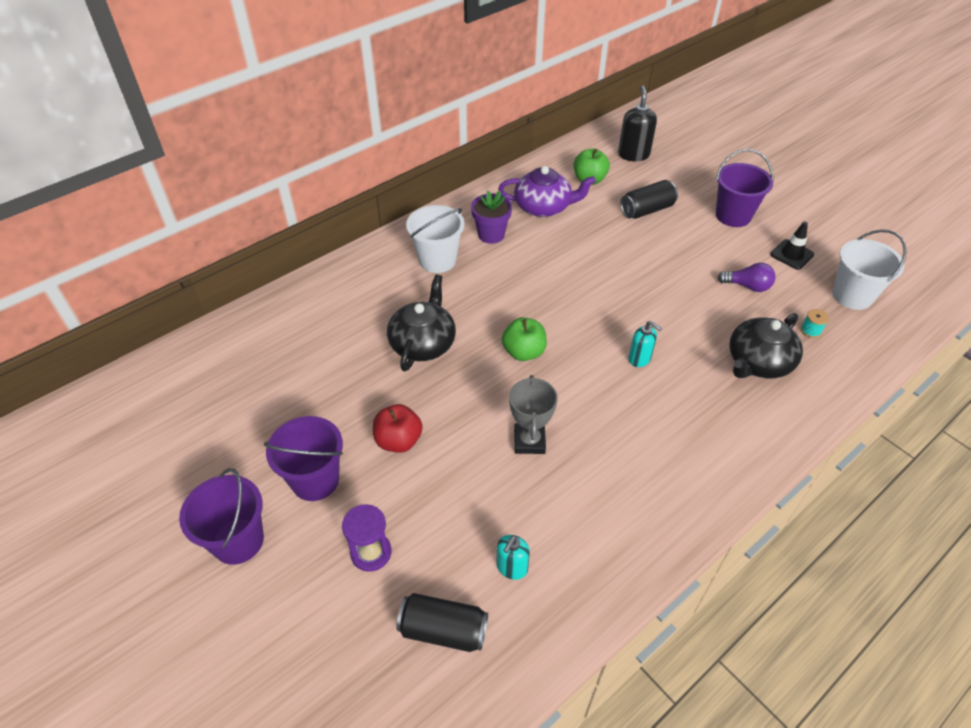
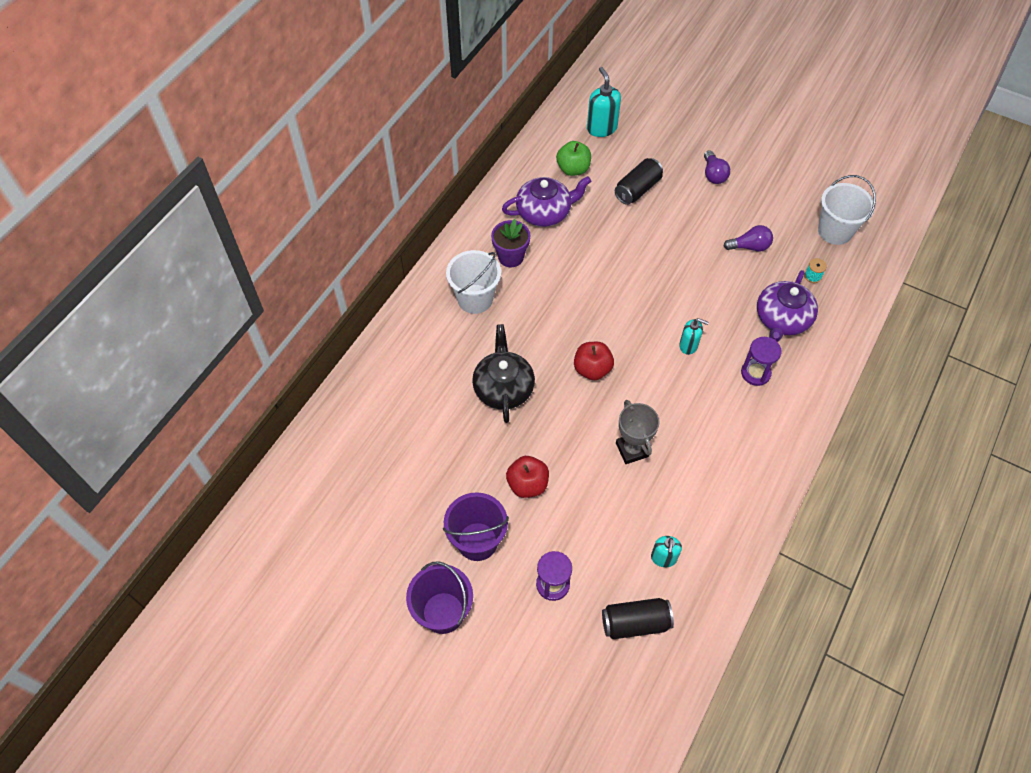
camera: 20 degrees left, 10 degrees up
(524, 352) = (592, 369): green apple -> red apple
(633, 154) = (601, 128): black soap dispenser -> turquoise soap dispenser
(706, 406) = (755, 373): none -> purple hourglass
(733, 215) = (713, 174): purple bucket -> purple light bulb
(758, 362) = (782, 319): black teapot -> purple teapot
(791, 254) = (775, 203): black traffic cone -> none

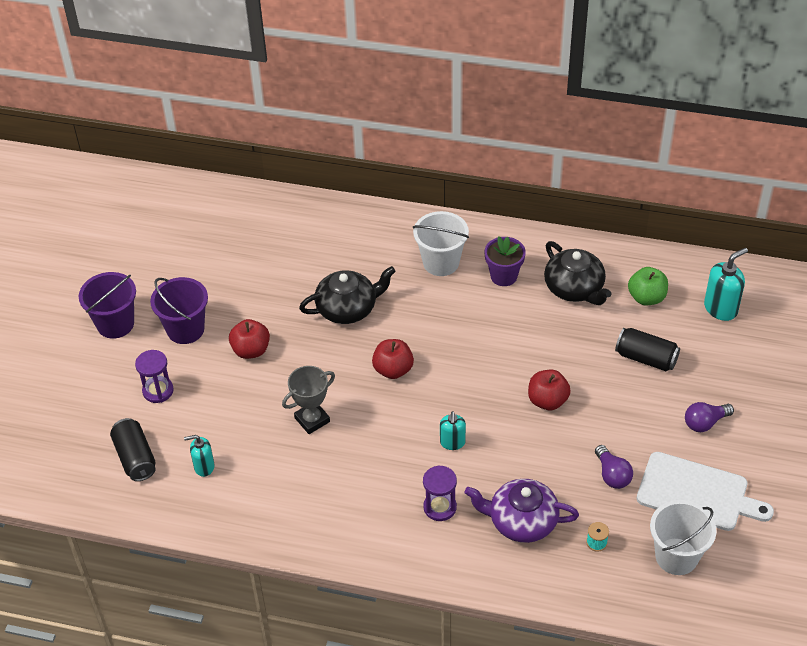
camera: 75 degrees right, 10 degrees down
(544, 212) = (575, 288): purple teapot -> black teapot
(662, 266) = (547, 401): none -> red apple
(779, 201) = (697, 493): none -> white cutting board

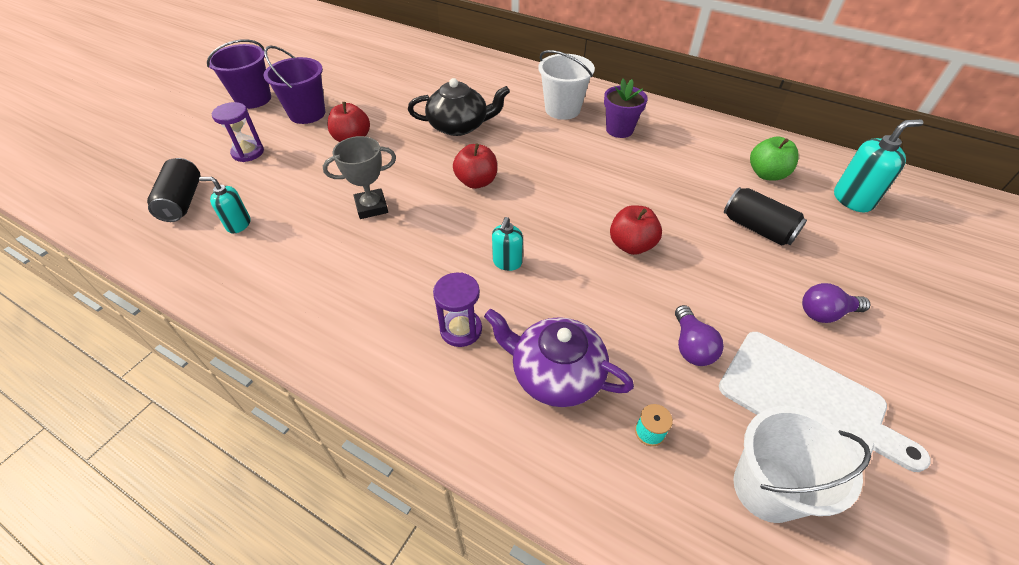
camera: 15 degrees right, 0 degrees up
(575, 288) = (689, 152): black teapot -> none

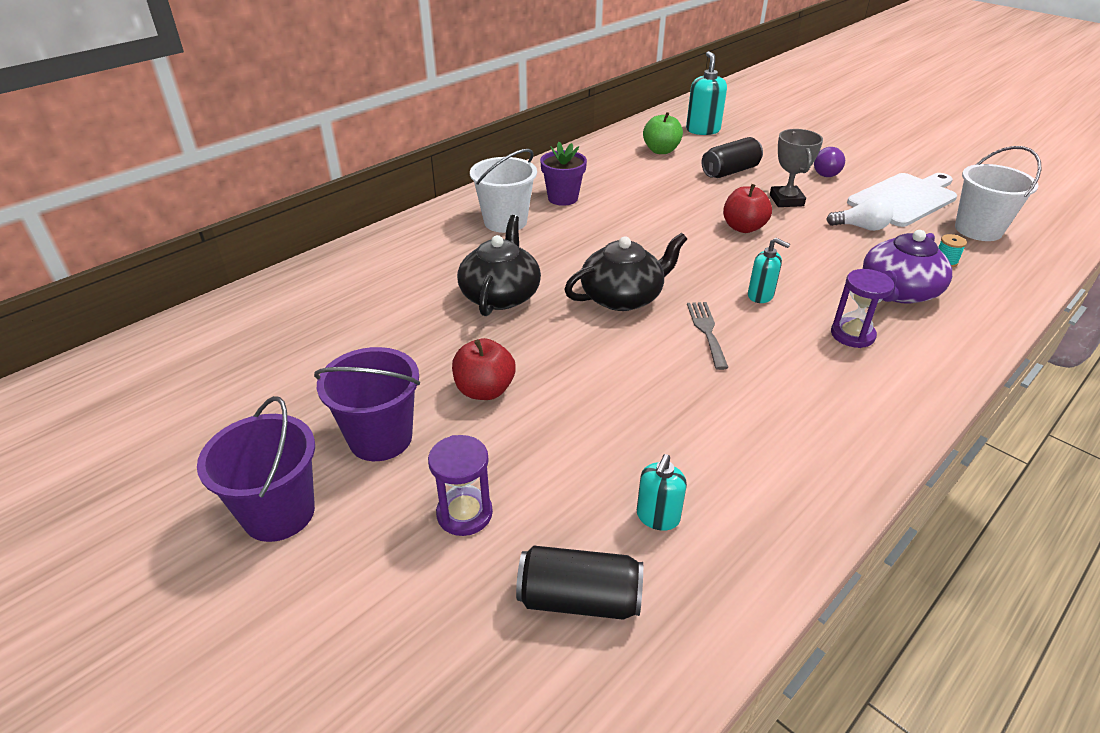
camera: 75 degrees left, 10 degrees down
(371, 207) = (649, 381): grey trophy -> grey trophy (786, 200)
(441, 232) = (706, 331): none -> grey fork
(476, 182) = (623, 297): red apple -> black teapot
(691, 346) = (861, 227): purple light bulb -> white light bulb

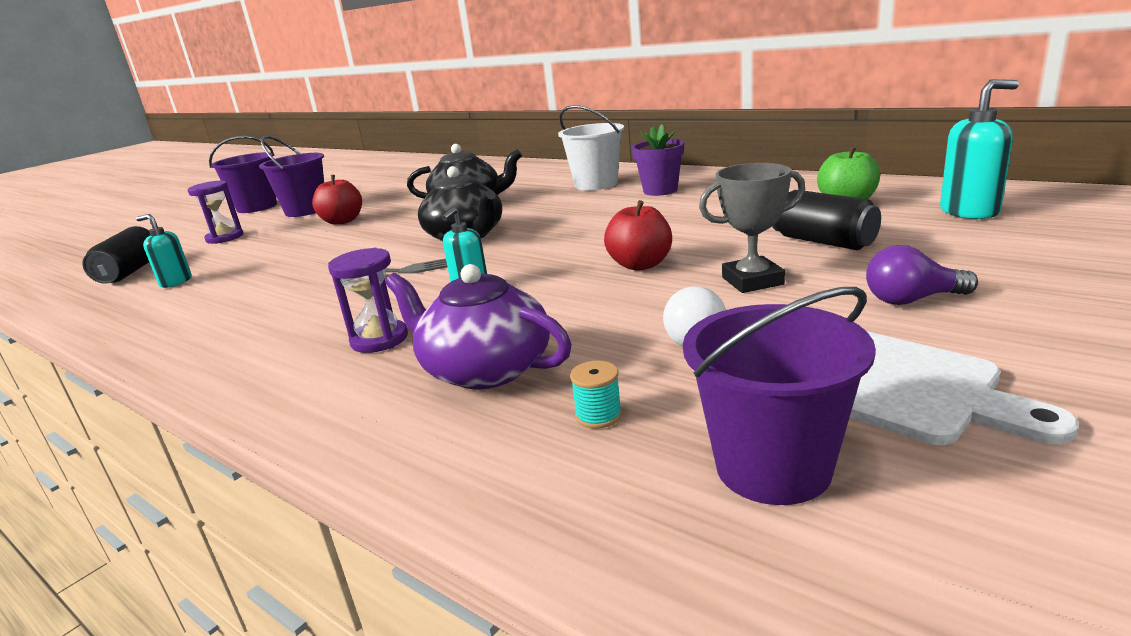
camera: 85 degrees right, 15 degrees down
(978, 230) = (773, 467): white bucket -> purple bucket

